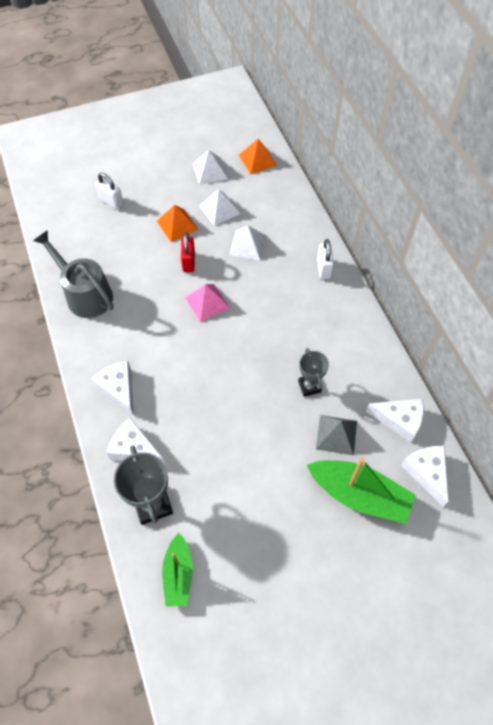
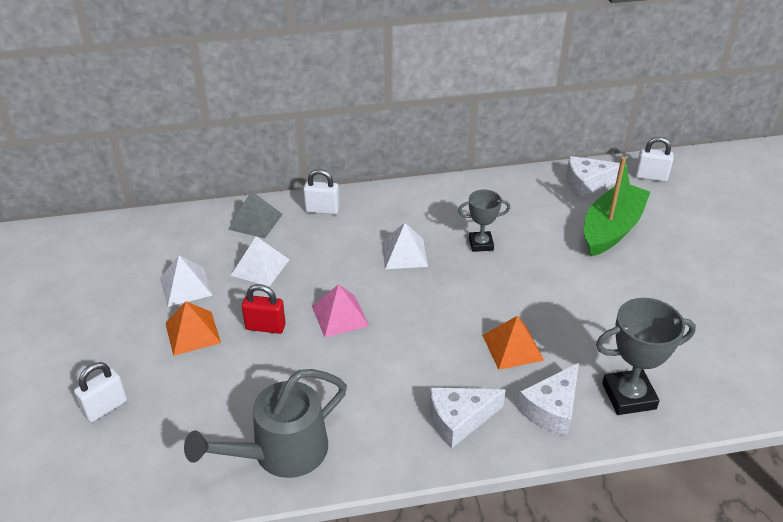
camera: 80 degrees left, 20 degrees down
(178, 574) = (714, 379): green boat -> none
(210, 171) = (108, 288): white pyramid -> white pyramid (404, 253)
(257, 160) = (116, 240): orange pyramid -> orange pyramid (512, 347)
(336, 434) = (542, 233): grey pyramid -> grey pyramid (255, 221)
(399, 420) = (529, 189): white cheese -> none
(459, 537) = (651, 177): none -> white padlock

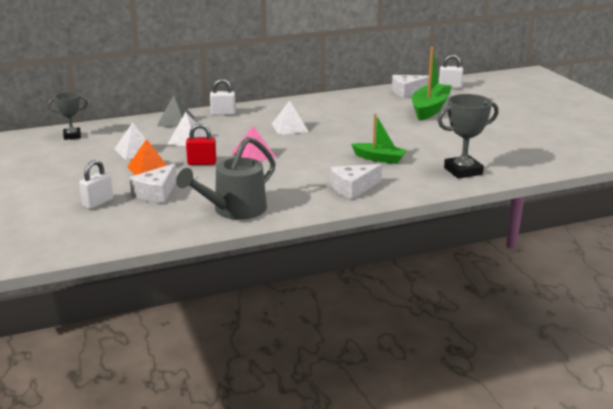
camera: 10 degrees left, 15 degrees down
(481, 244) = (342, 120): grey trophy -> grey trophy (72, 136)
(512, 347) = (379, 158): orange pyramid -> green boat
(552, 409) = (414, 180): white cheese -> white cheese (156, 193)

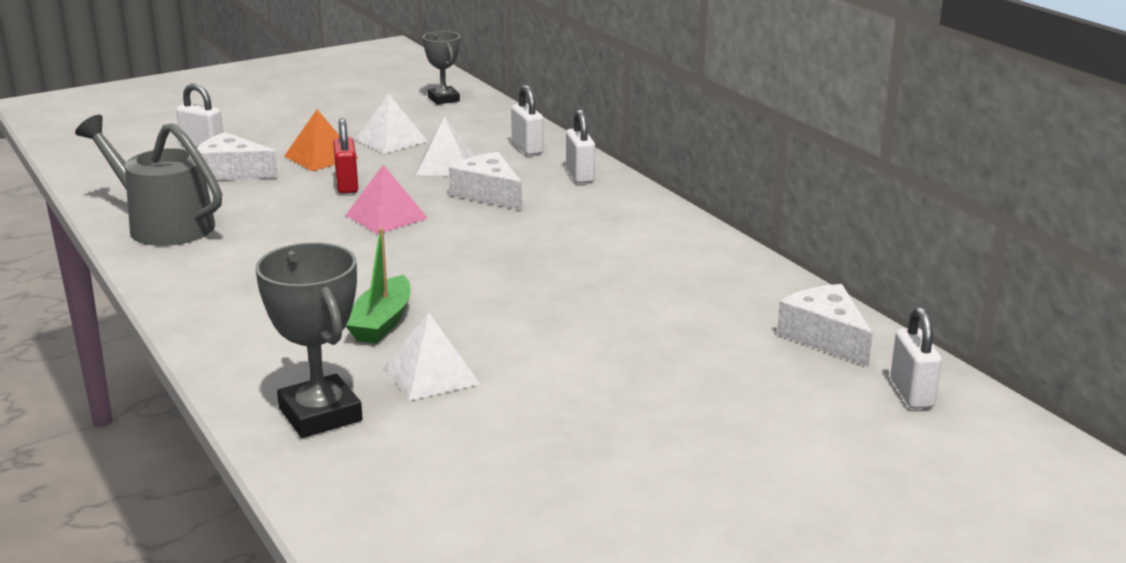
camera: 80 degrees right, 0 degrees up
(175, 121) = (527, 148): grey pyramid -> white padlock
(289, 127) = (529, 232): white pyramid -> white pyramid (432, 374)
(353, 188) = (237, 306): white cheese -> white cheese (488, 194)
(430, 109) = (713, 369): green boat -> none

